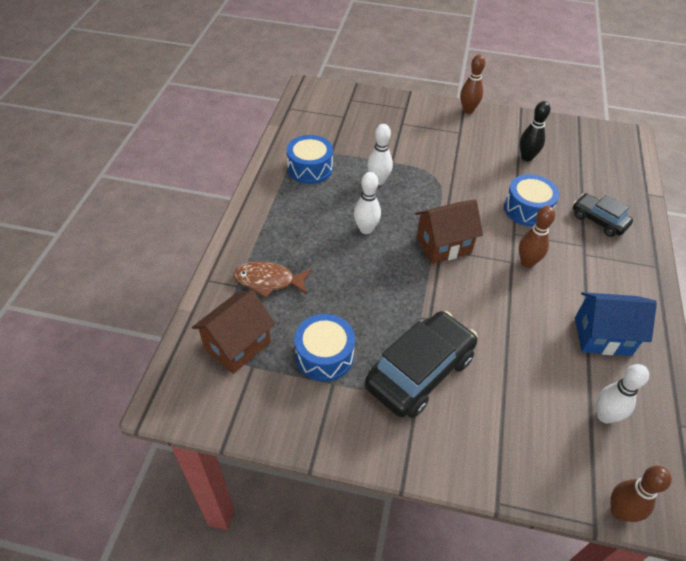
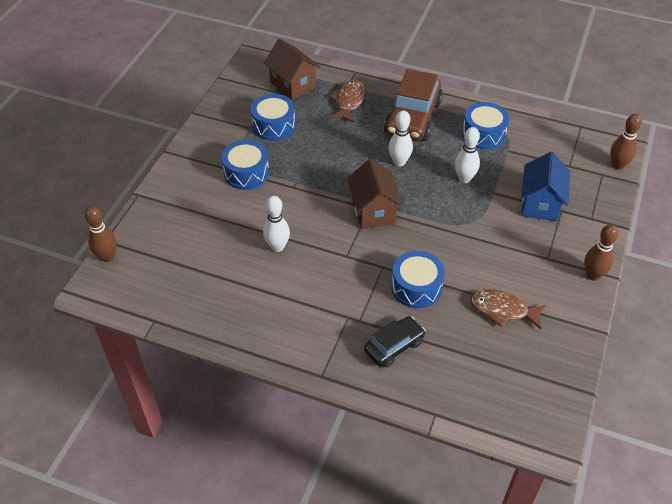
camera: 100 degrees right, 0 degrees up
(292, 222) = (413, 118): none -> brown car
(419, 372) = (246, 173): black car -> blue drum
(526, 157) = (502, 310): black bowling pin -> brown fish
(527, 262) = (343, 267): brown bowling pin -> brown bowling pin (617, 165)
(602, 336) = (249, 297): blue house -> blue house (540, 204)
(605, 416) = (178, 273): white bowling pin -> white bowling pin (277, 247)

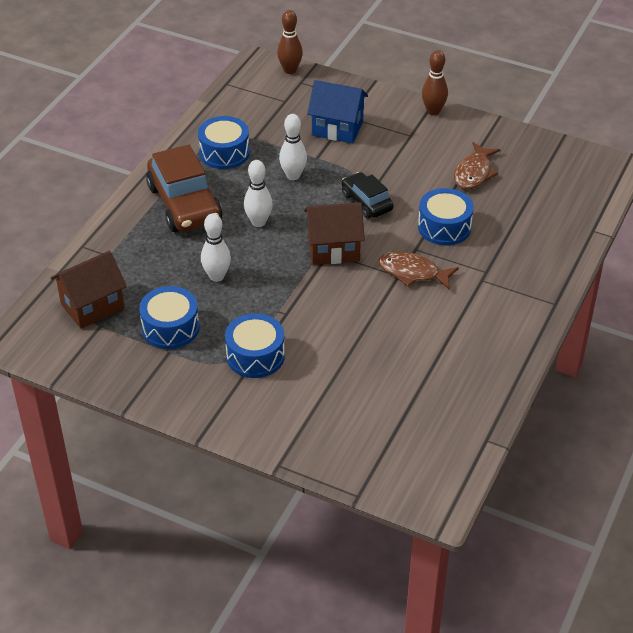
camera: 85 degrees left, 5 degrees down
(107, 257) = (386, 491): brown bowling pin -> none
(277, 247) = (381, 331): white bowling pin -> white bowling pin (217, 276)
(349, 101) = (141, 256): brown fish -> brown fish (412, 272)
(394, 346) = (518, 250): black car -> black car (366, 202)
(413, 118) = (184, 204): brown car -> brown car turned 45 degrees clockwise

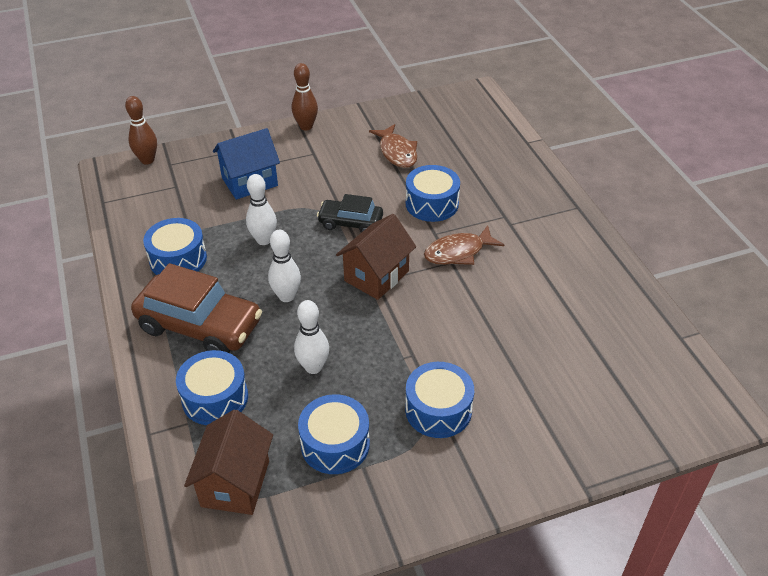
camera: 45 degrees left, 0 degrees up
(140, 252) = (215, 398): none -> blue drum

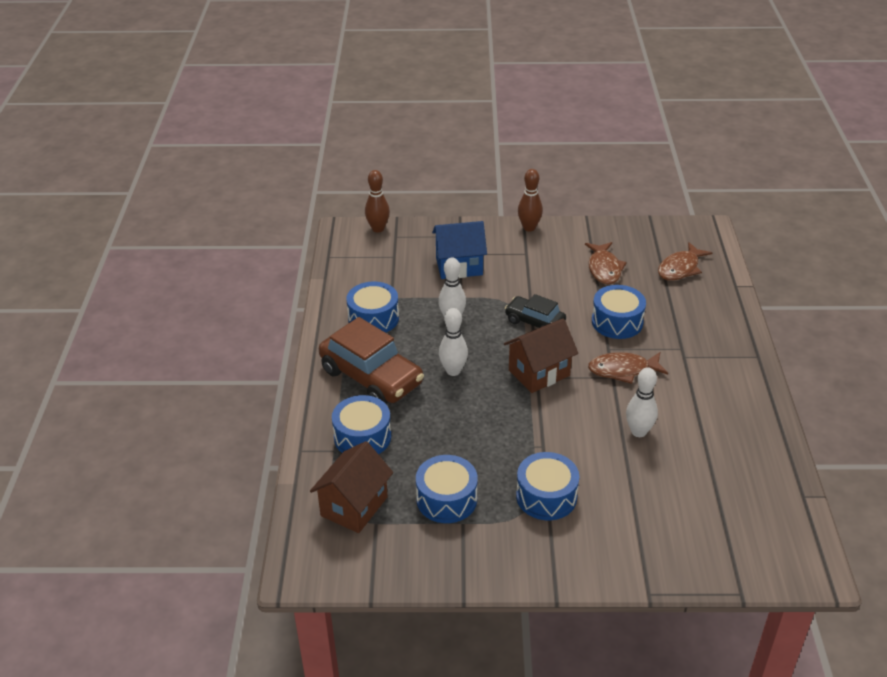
camera: 20 degrees right, 5 degrees down
(313, 367) = (453, 434): white bowling pin -> white bowling pin (638, 432)
(469, 136) = (680, 268): none -> brown fish

